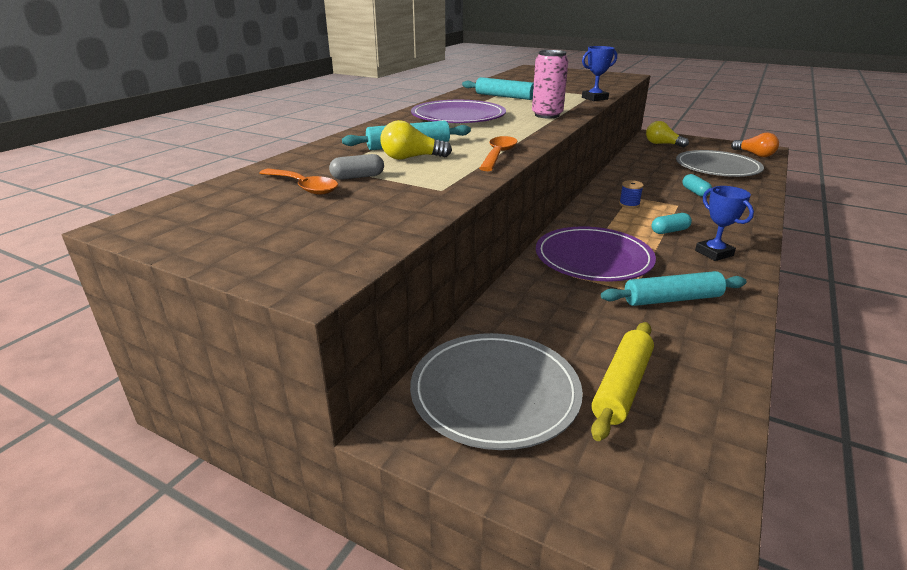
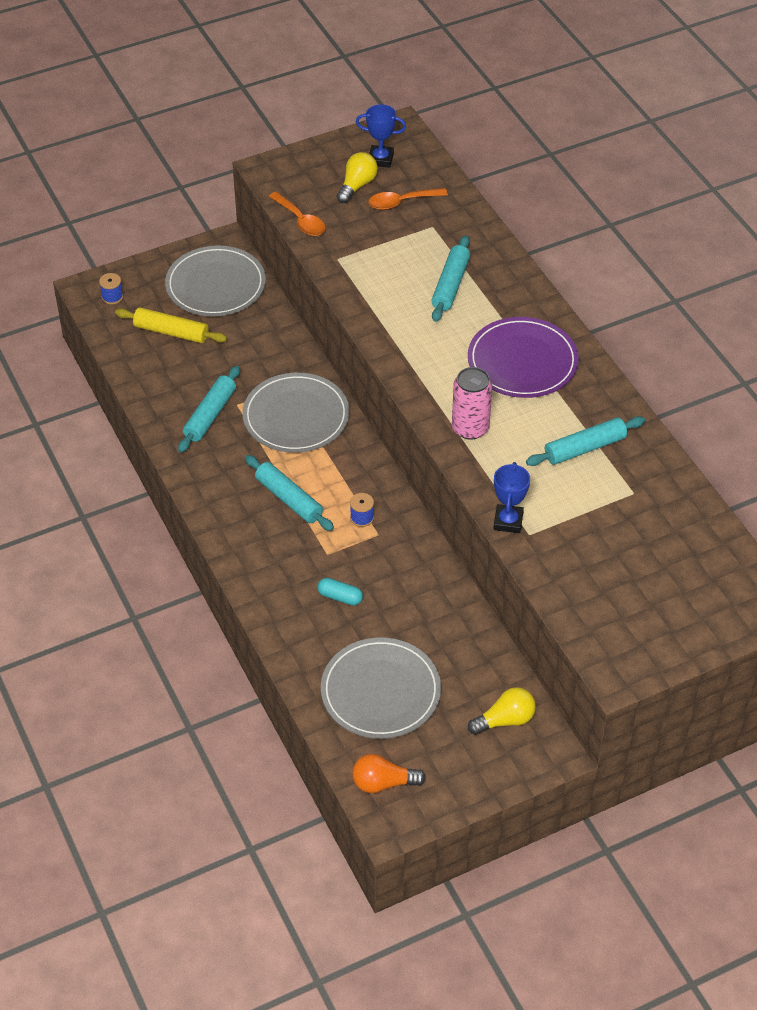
camera: 125 degrees right, 20 degrees up
(357, 177) = (399, 231): grey capsule -> none
(411, 158) = (417, 273): yellow light bulb -> yellow light bulb (357, 186)
(498, 155) = (380, 322): orange spoon -> orange spoon (300, 220)
(593, 258) = (296, 416): purple plate -> grey plate
(622, 386) = (171, 332): yellow rolling pin -> yellow rolling pin turned 45 degrees counterclockwise
(656, 496) = (112, 297): none -> blue spool
(669, 231) = (289, 499): turquoise capsule -> turquoise rolling pin
(714, 253) = (233, 493): blue trophy -> blue trophy (380, 159)

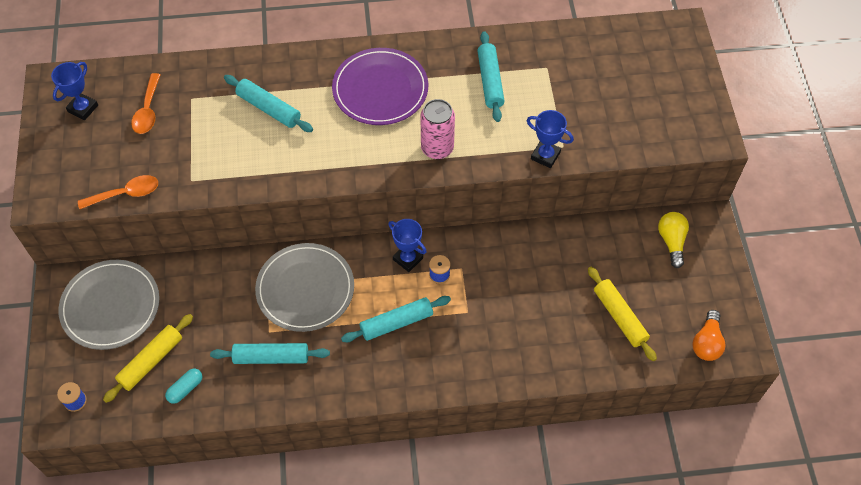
camera: 70 degrees left, 10 degrees up
(210, 415) = (271, 357): turquoise rolling pin -> turquoise rolling pin turned 45 degrees counterclockwise
(340, 597) = (516, 316): turquoise capsule -> turquoise capsule (185, 389)
(357, 186) = (106, 137): yellow light bulb -> none
(368, 486) = (408, 259): none -> blue trophy
(380, 691) = (619, 317): grey plate -> yellow rolling pin

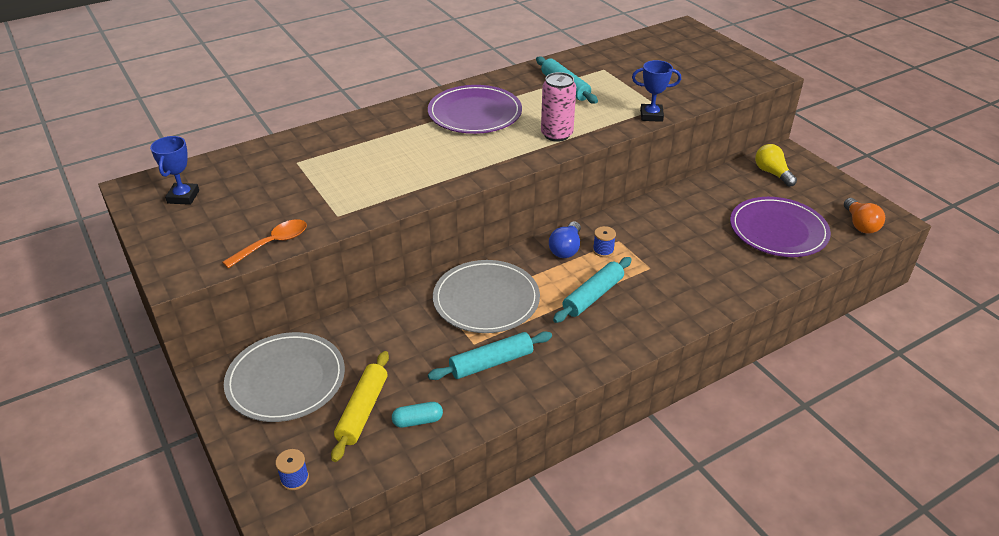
camera: 25 degrees left, 20 degrees down
(148, 111) = (256, 181): orange spoon -> none
(185, 389) = (418, 421): turquoise capsule -> turquoise capsule turned 60 degrees clockwise
(269, 108) = (380, 149): turquoise rolling pin -> none
(408, 259) = (566, 249): blue trophy -> blue light bulb
(619, 317) = (778, 230): yellow rolling pin -> purple plate

